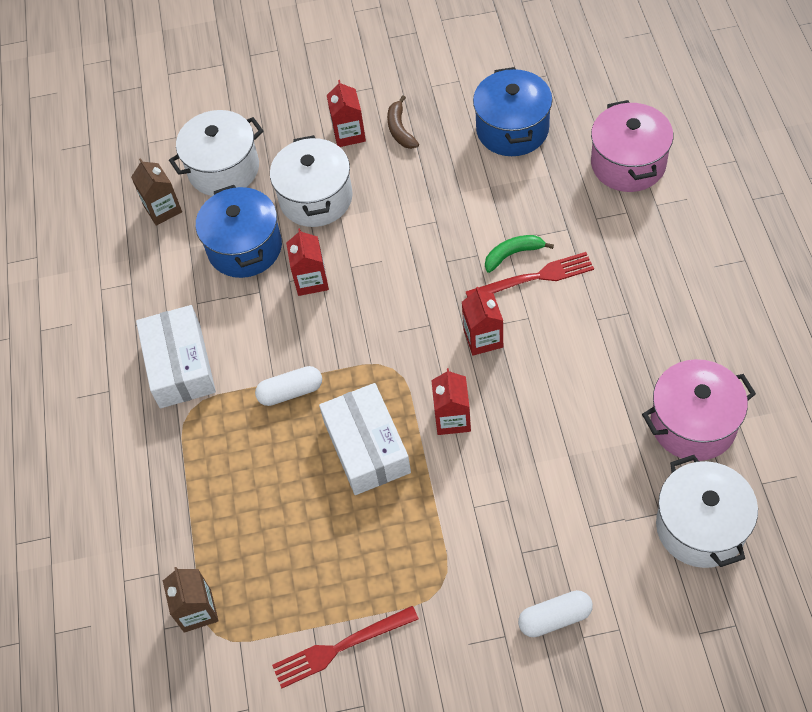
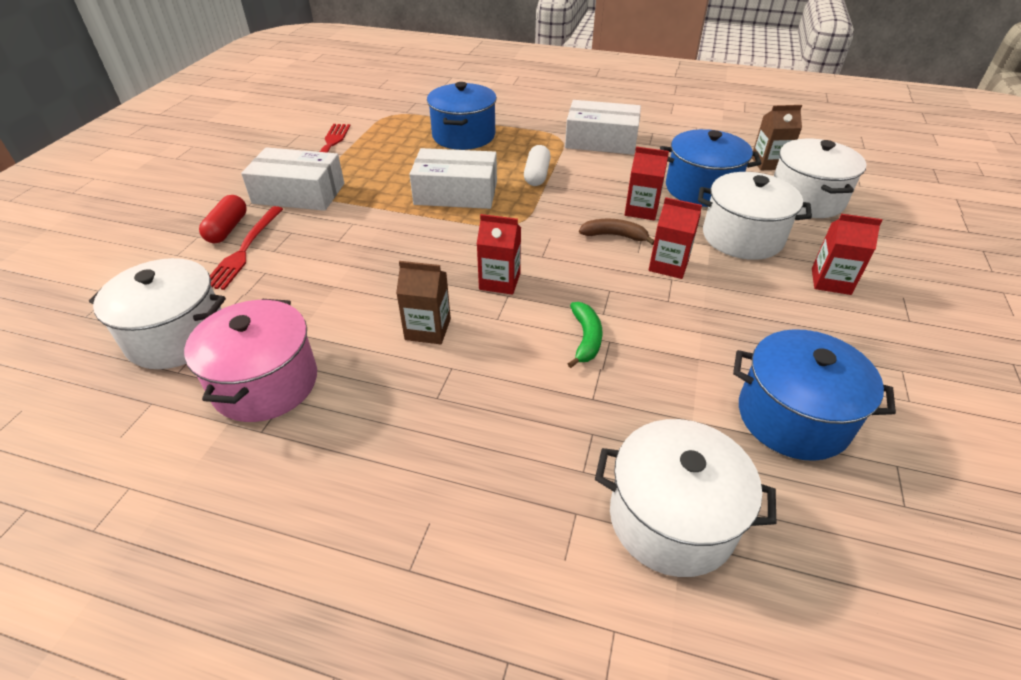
camera: 110 degrees right, 15 degrees down
(197, 610) = (413, 112): brown carton -> brown carton (428, 329)
(235, 511) = (463, 136): none -> blue pot
(400, 129) = (825, 319): brown banana -> brown banana (614, 236)
(452, 418) = (437, 238): red carton -> red carton (668, 265)
(454, 601) = (299, 193): none -> white box
(534, 278) = (542, 342): red fork -> red fork (245, 249)
(555, 618) = (227, 229): white capsule -> red capsule
(628, 163) = (671, 518): pink pot -> white pot

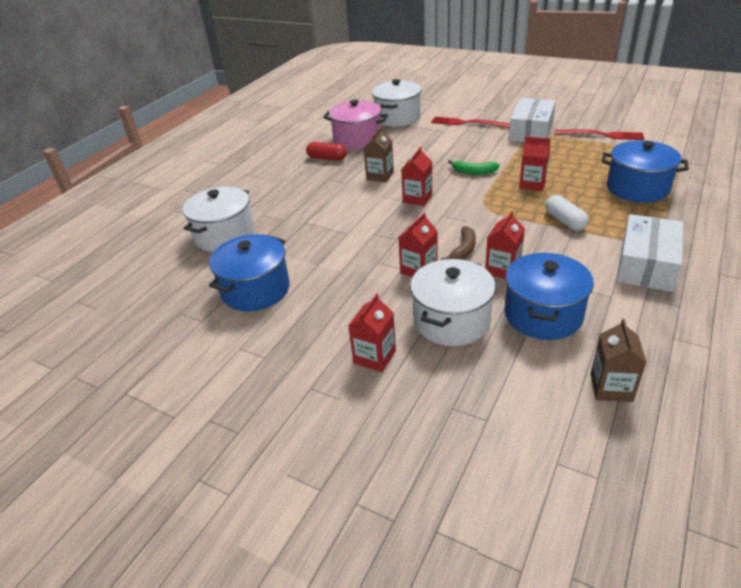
camera: 105 degrees right, 5 degrees down
(227, 229) = (489, 116): red capsule -> red capsule (327, 158)
(456, 193) = (532, 184): white box -> red carton
(537, 175) = (564, 221): white capsule -> white capsule turned 45 degrees clockwise
(586, 339) = (352, 225): green banana -> green banana (473, 172)
(806, 199) = (520, 392): white pot -> none

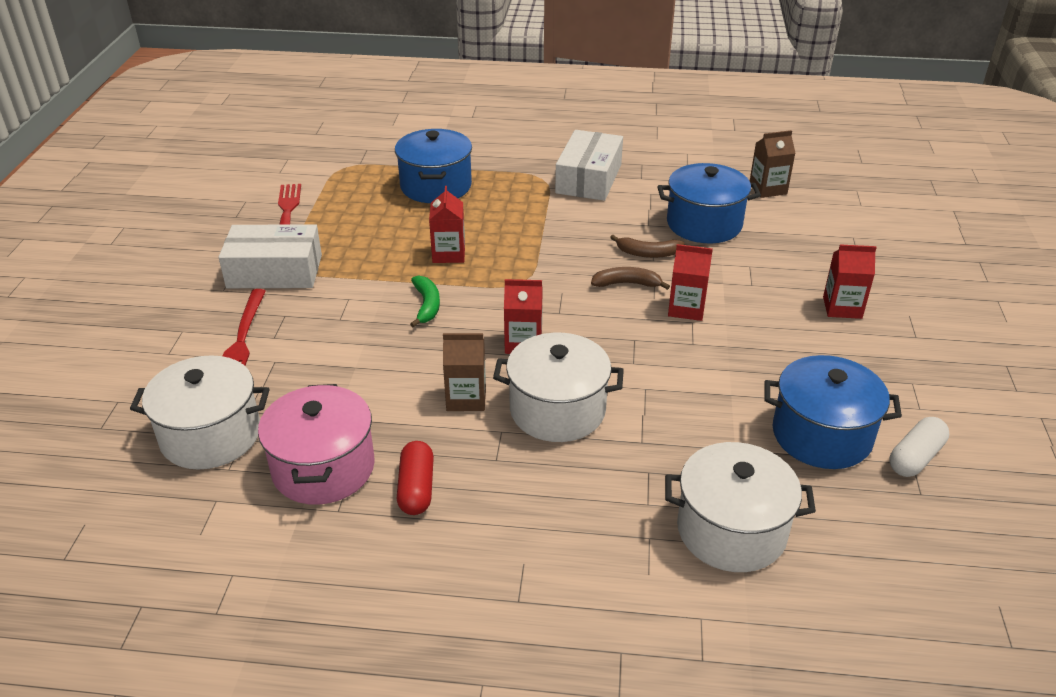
camera: 115 degrees left, 0 degrees up
(451, 320) = (753, 272): white pot -> white pot (557, 410)
(502, 269) = (648, 253): red carton -> brown banana
(564, 221) = (530, 225): white capsule -> white capsule (915, 457)
(646, 264) = (589, 178): white box -> white box turned 75 degrees counterclockwise

